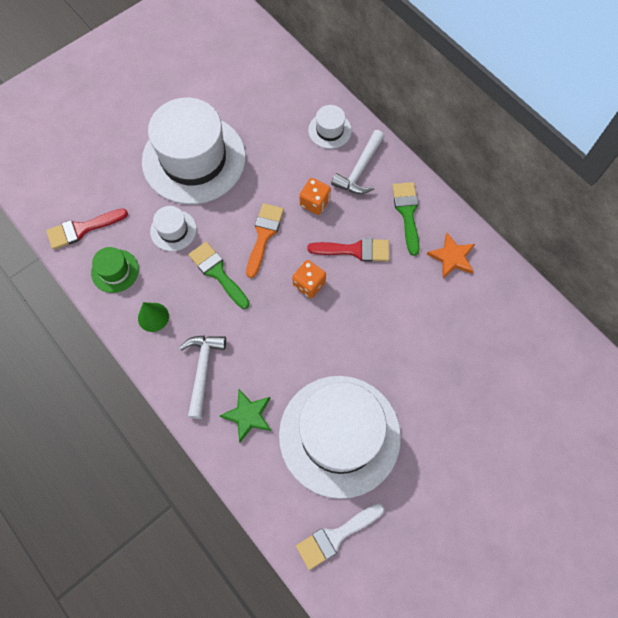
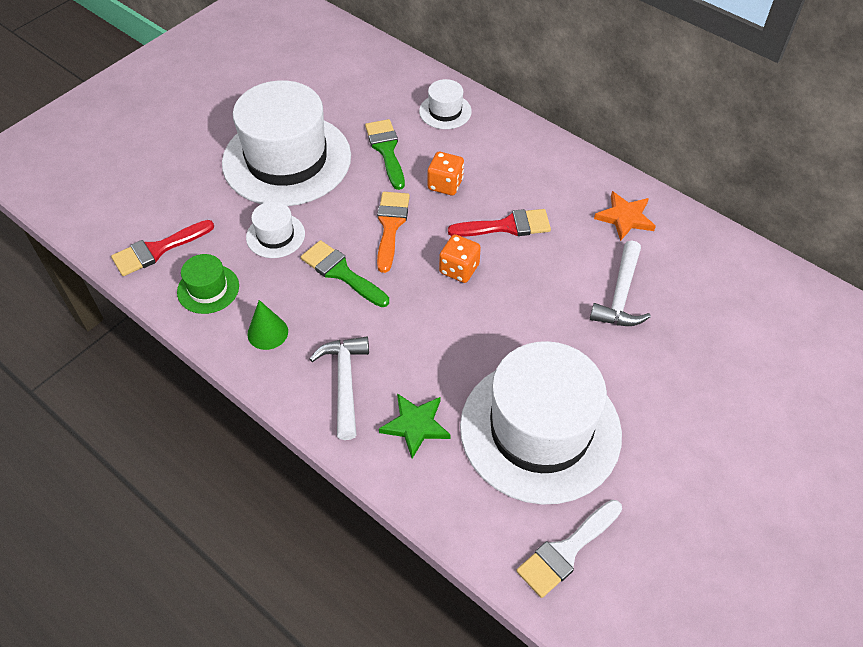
camera: 10 degrees left, 15 degrees down
(360, 170) = (491, 145): white hammer -> white hammer (620, 295)
(407, 213) = (559, 180): green brush -> green brush (386, 150)

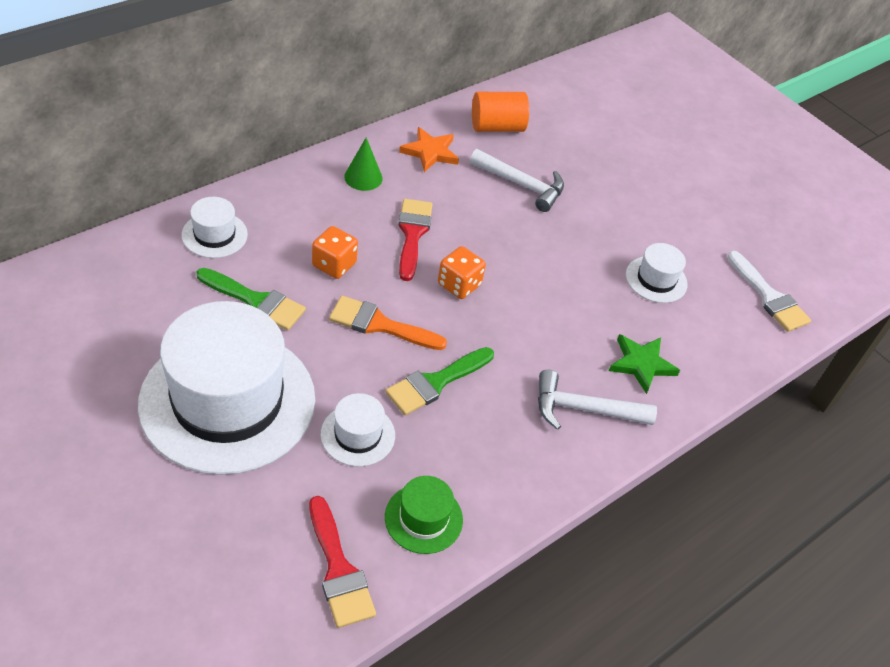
camera: 85 degrees left, 5 degrees down
(267, 332) = (504, 466): green cone -> green cone (363, 177)
(386, 150) = (256, 301): green brush -> green brush turned 150 degrees counterclockwise
(540, 430) = (656, 279): white hat -> white hat, size x0.43
(698, 262) = (497, 127): none -> orange cylinder

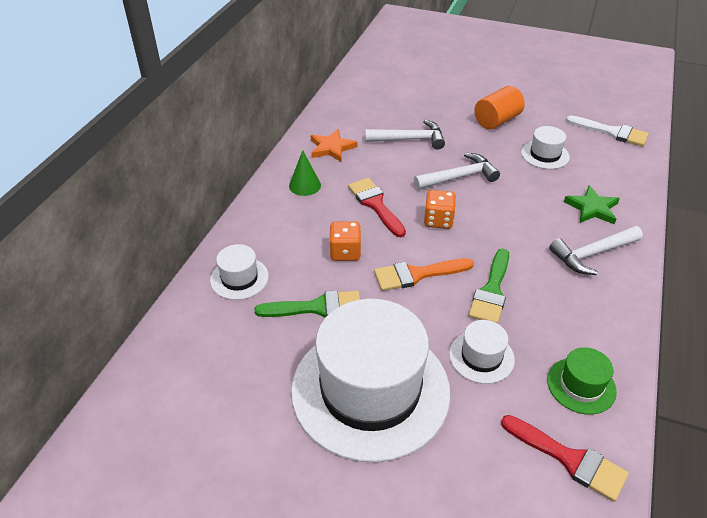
camera: 25 degrees left, 5 degrees down
(497, 127) = (357, 113): orange cylinder -> orange cylinder (497, 120)
(531, 252) = (459, 177): none -> white hammer

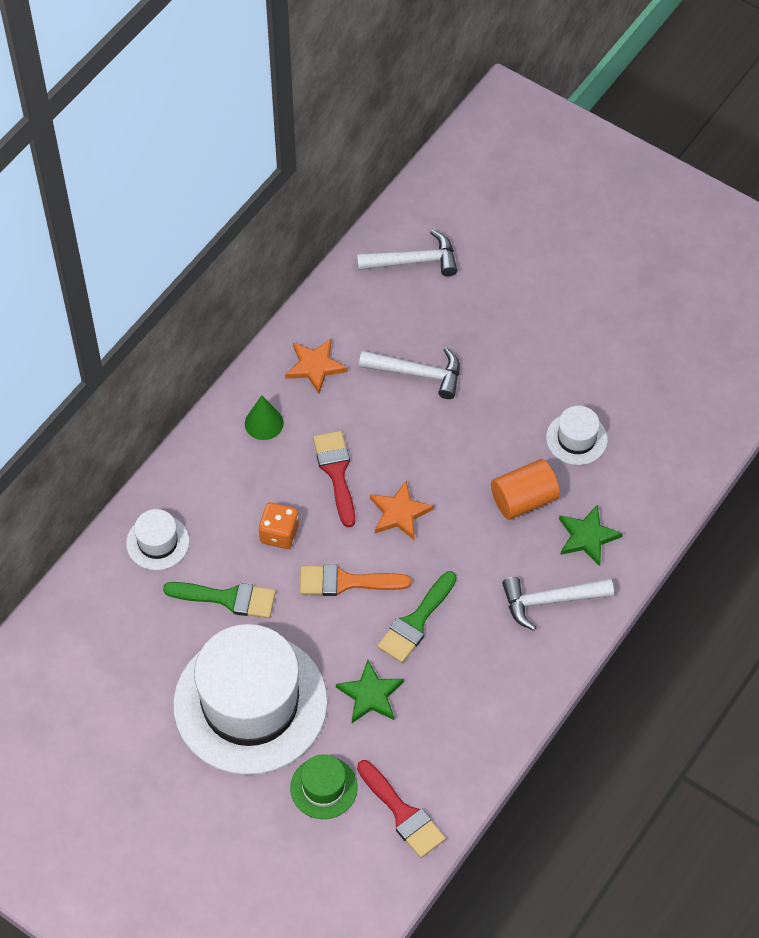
camera: 15 degrees right, 15 degrees up
(438, 220) = (399, 513): orange dice -> orange star
(459, 177) = (452, 452): white hammer -> white hammer (413, 261)
(481, 357) = (370, 695): white hat -> green star
(497, 120) = (545, 363): orange cylinder -> orange cylinder (524, 499)
(581, 385) = (452, 748): green hat -> green hat (323, 787)
(612, 132) = (685, 419): white brush -> none

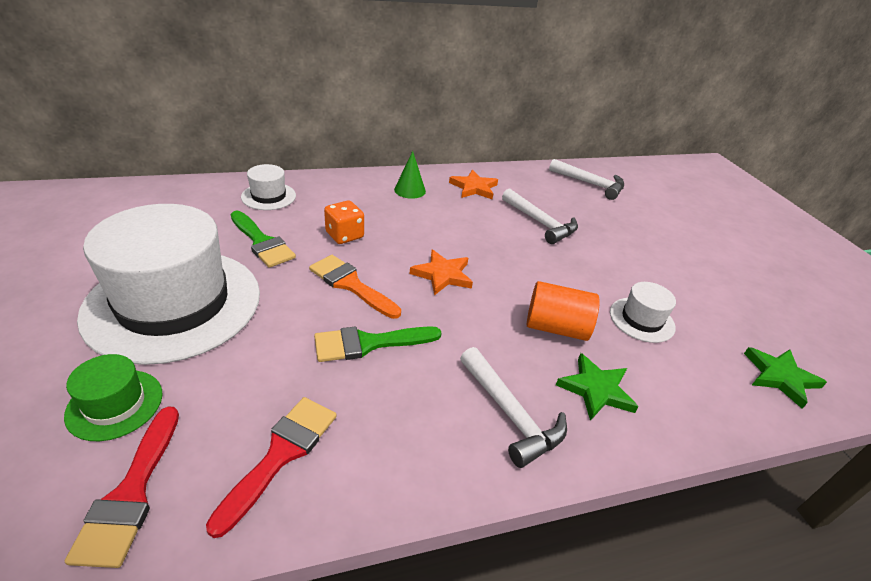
camera: 35 degrees right, 20 degrees down
(336, 472) = (425, 232): red brush -> red brush (281, 454)
(370, 695) = (261, 365): green star -> green star (780, 377)
(550, 601) = (510, 414): white hammer -> white hammer turned 150 degrees counterclockwise

